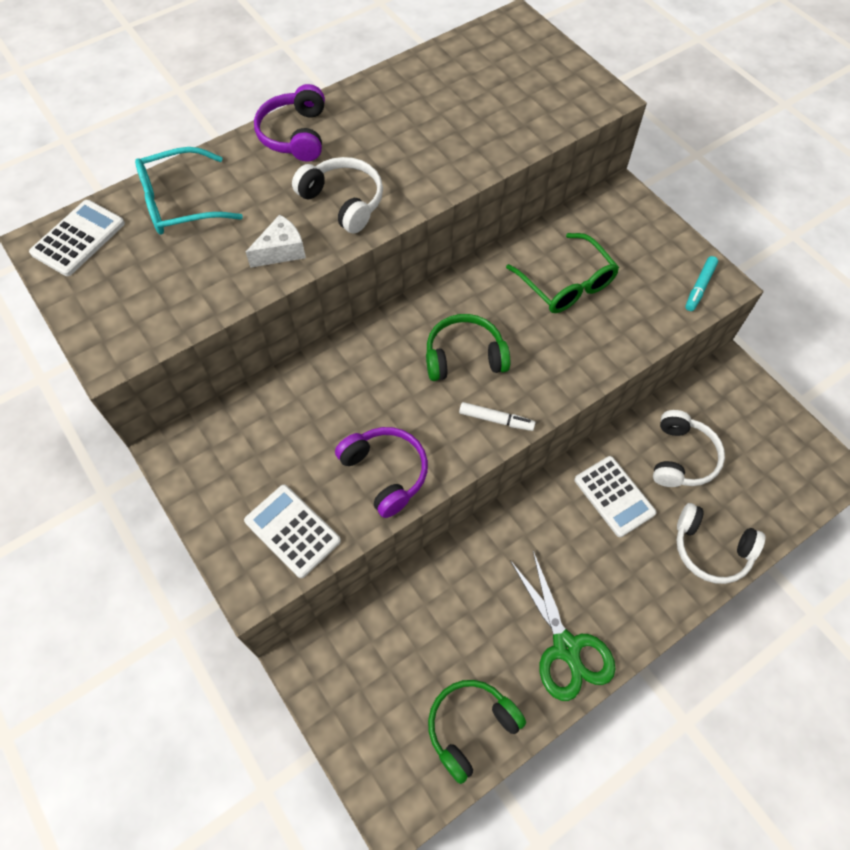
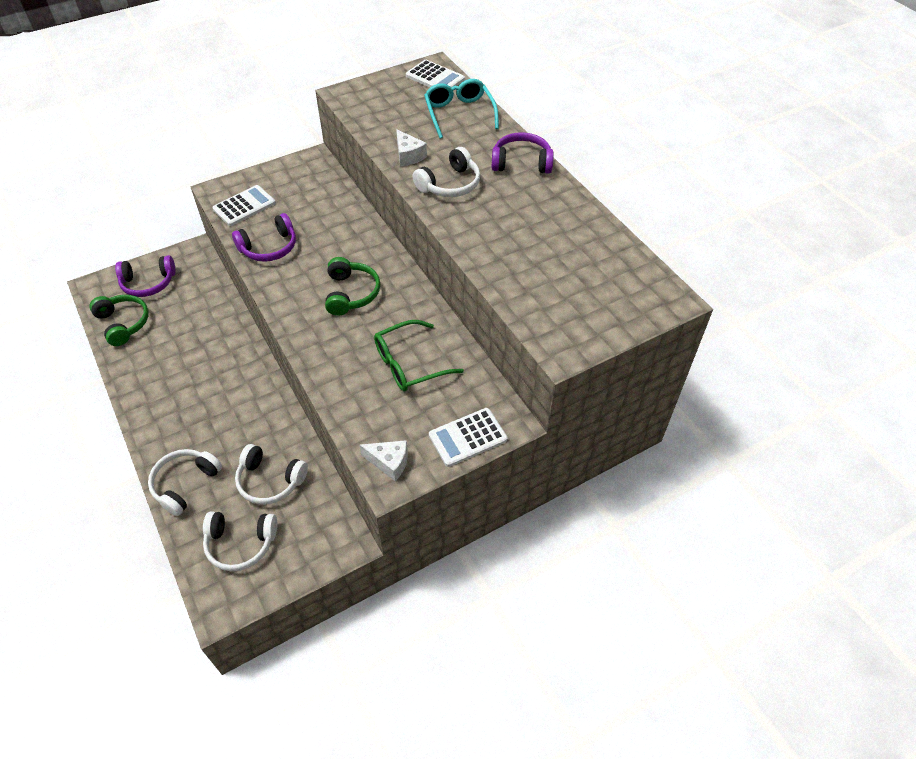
camera: 95 degrees right, 10 degrees down
(381, 717) = (148, 283): none -> purple headphones
(496, 419) = (292, 306): white marker -> none
(566, 647) = (150, 378): green scissors -> none
(614, 496) = (250, 425): white calculator -> white calculator (467, 437)
(699, 287) = (389, 462): turquoise marker -> white cheese
(764, 469) = (240, 544): none -> white headphones

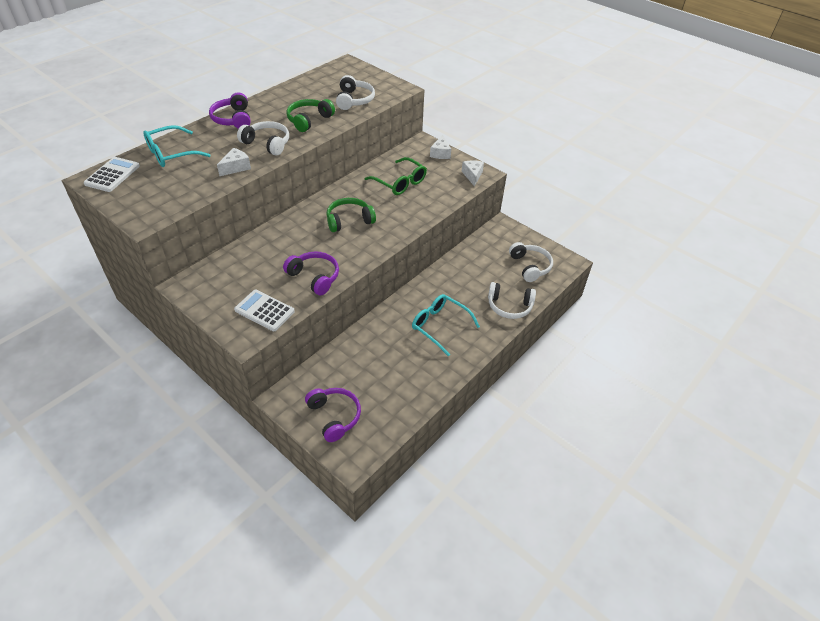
camera: 110 degrees left, 5 degrees down
(123, 323) = (390, 411): green headphones -> green headphones (309, 120)
(201, 397) = (439, 326): none -> turquoise glasses
(270, 481) = (484, 267): white headphones -> white headphones (354, 100)
(467, 437) = (440, 153): white calculator -> white cheese

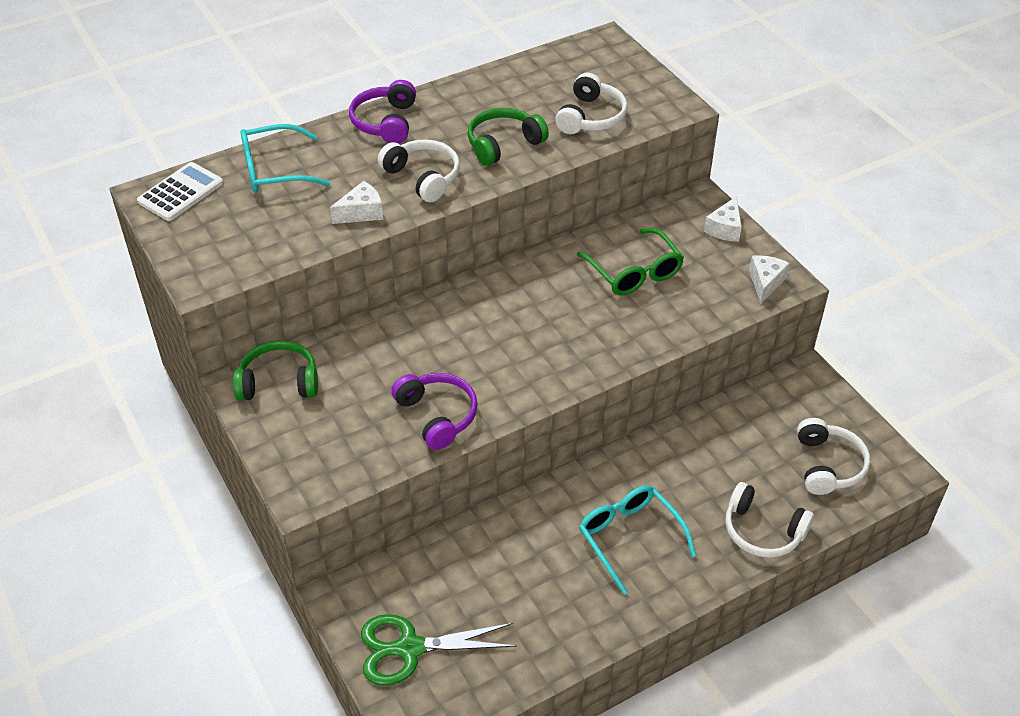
camera: 20 degrees right, 0 degrees up
(264, 311) = (344, 455): white calculator -> none
(334, 416) = (410, 648): purple headphones -> green scissors
(349, 220) = (526, 326): green headphones -> green headphones (279, 382)

